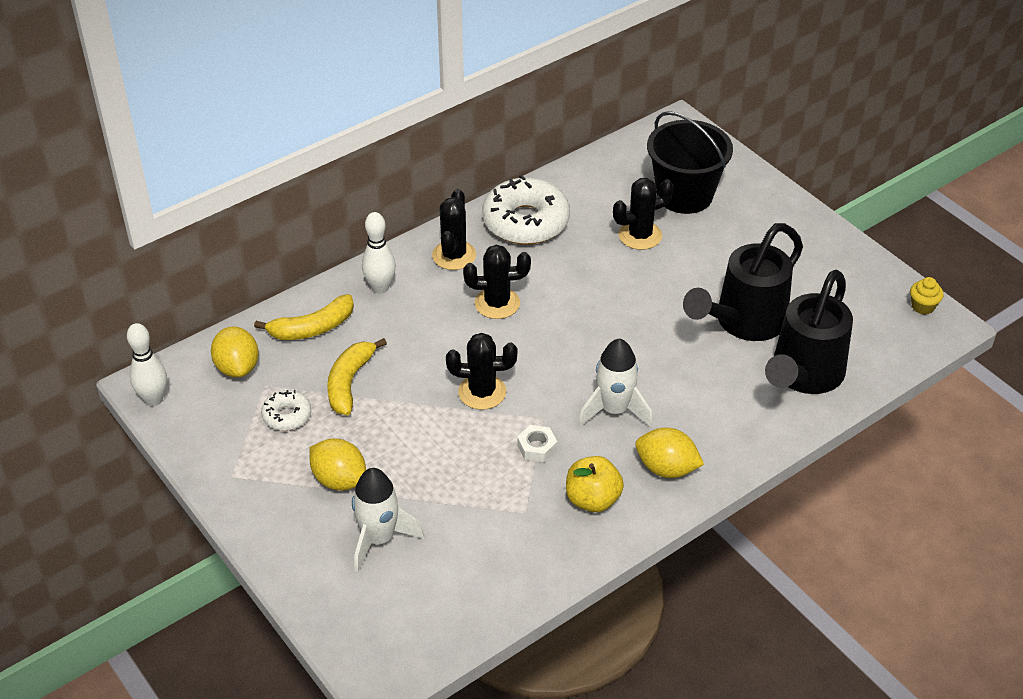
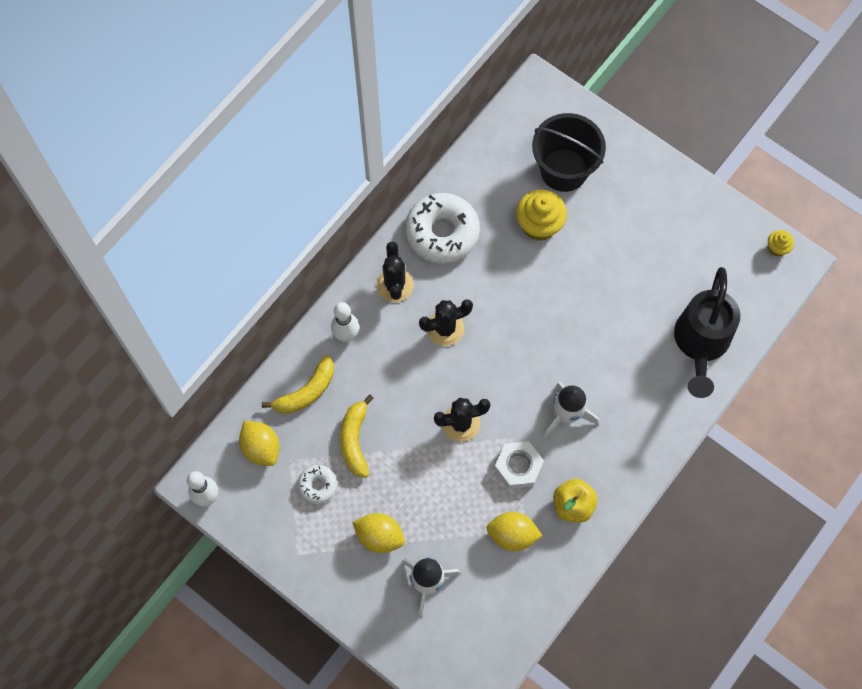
camera: 15 degrees left, 25 degrees up
(537, 447) = (518, 467): white nut -> white nut, size x1.57
(640, 235) = (539, 225): black cactus -> yellow cupcake
(666, 468) = (619, 461): yellow lemon -> yellow lemon (512, 535)
(742, 323) = (642, 300): black watering can -> none

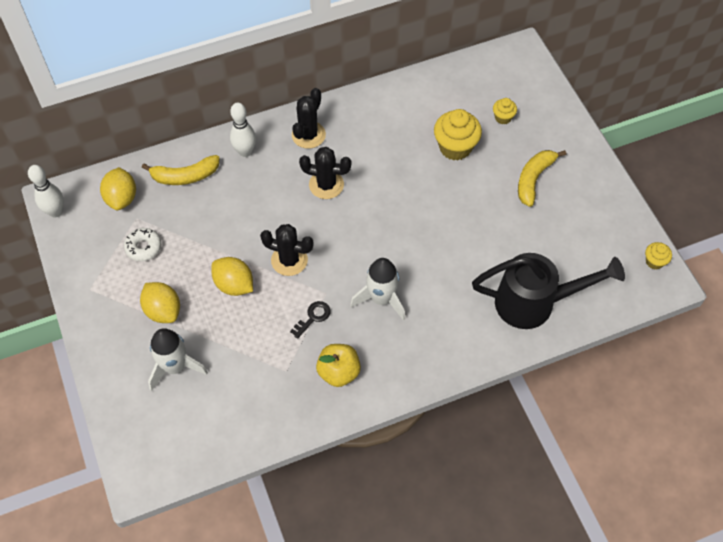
camera: 30 degrees right, 10 degrees down
(355, 440) = (196, 229): yellow banana -> yellow banana (533, 179)
(442, 232) = (372, 116): white donut -> none
(512, 535) = (271, 368): yellow lemon -> yellow lemon (234, 285)
(518, 467) = (313, 317): white nut -> black key
(564, 170) = (503, 117): black bucket -> yellow cupcake
(700, 344) = (535, 303): black watering can -> black watering can turned 135 degrees counterclockwise

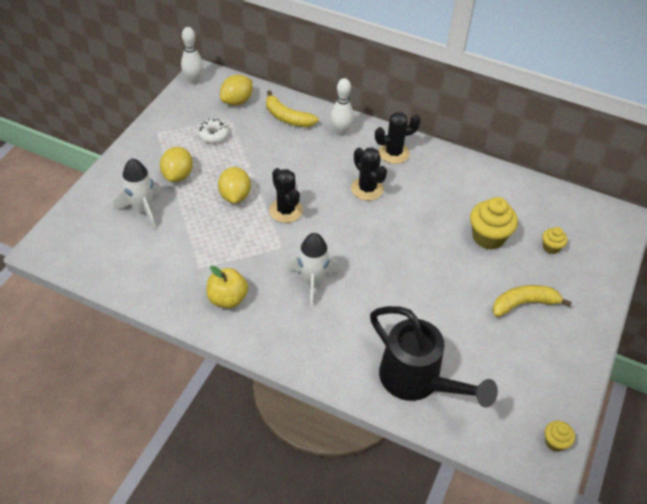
camera: 45 degrees right, 10 degrees down
(313, 317) = (255, 254): black key -> none

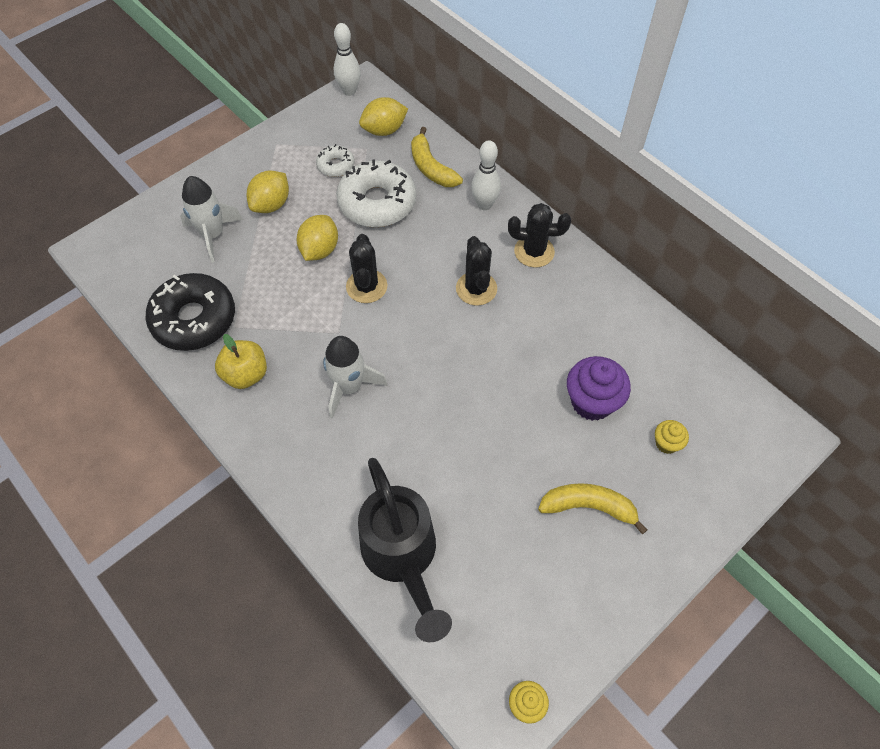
camera: 25 degrees right, 10 degrees up
(162, 273) = (194, 319): none -> black donut
(260, 152) = (377, 202): none -> white donut
(488, 237) = (592, 402): yellow cupcake -> purple cupcake

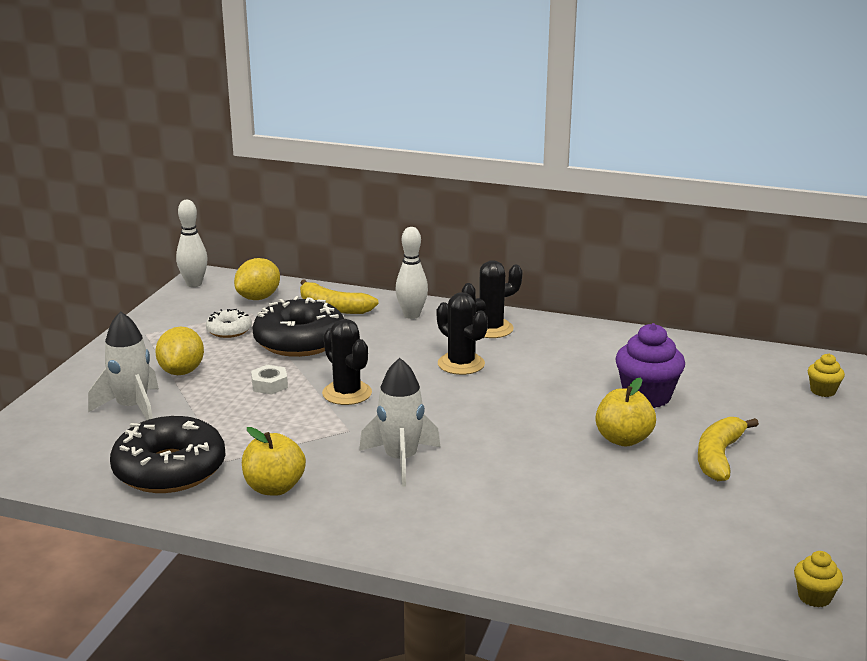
camera: 30 degrees left, 35 degrees down
(320, 250) = (269, 385): yellow lemon -> white nut
(377, 202) = (300, 341): white donut -> black donut
(403, 558) = (585, 550): black watering can -> none
(530, 446) = (623, 439): none -> yellow apple
(588, 507) = (719, 456): yellow banana -> yellow banana turned 45 degrees counterclockwise
(666, 443) = (738, 399): yellow cupcake -> yellow cupcake (823, 391)

